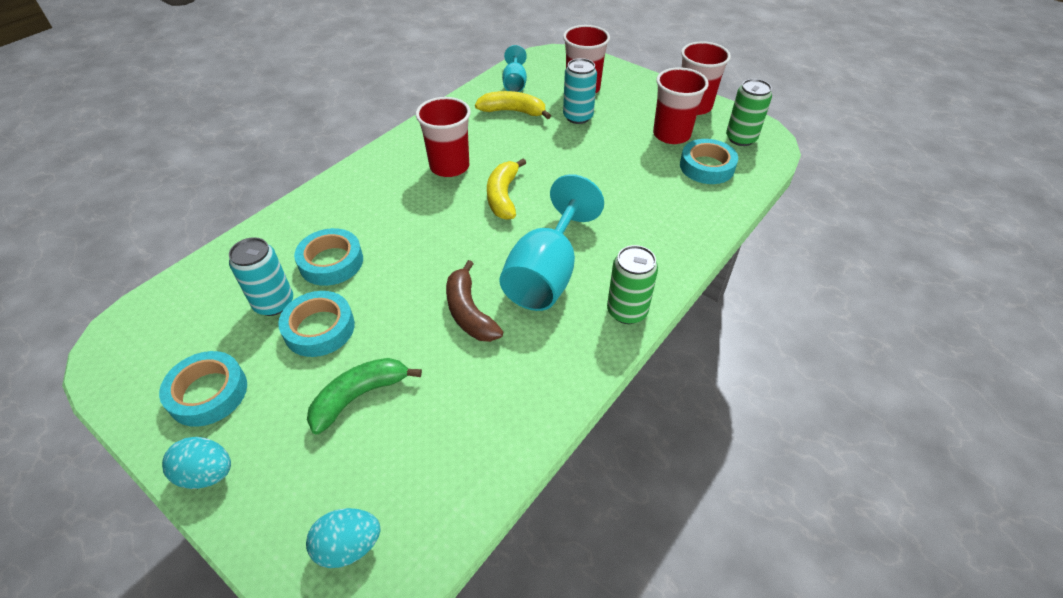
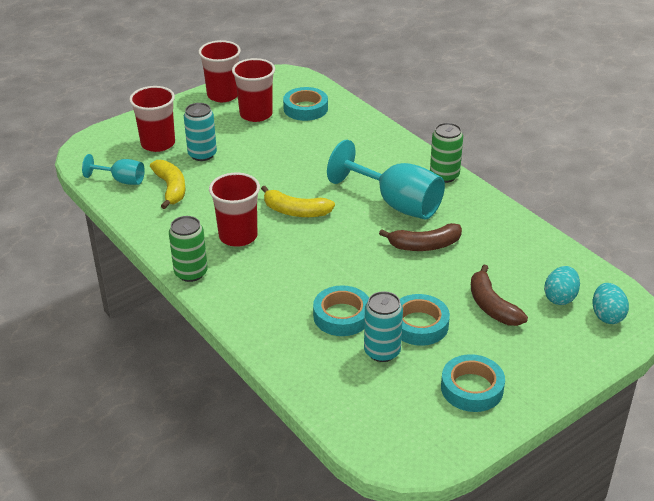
camera: 75 degrees left, 10 degrees down
(207, 474) = (546, 384): turquoise egg -> turquoise egg (560, 297)
(359, 396) = (492, 306): green banana -> brown banana
(513, 111) = (171, 188): yellow banana -> yellow banana turned 135 degrees clockwise
(741, 138) = (278, 85): green can -> green can (191, 273)

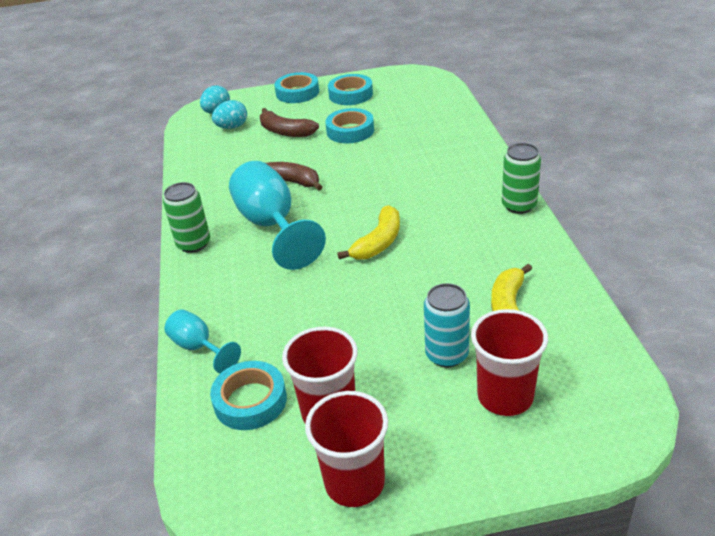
camera: 150 degrees left, 0 degrees up
(122, 180) = (573, 340): turquoise goblet -> turquoise goblet (198, 347)
(238, 236) = (455, 230): red cup -> none
(296, 211) = (378, 242): yellow banana -> yellow banana turned 75 degrees clockwise
(342, 316) = (403, 147): turquoise tape -> turquoise tape (297, 92)
(382, 351) = (392, 121): turquoise can -> none
(492, 306) = (285, 131): brown banana -> brown banana turned 120 degrees clockwise

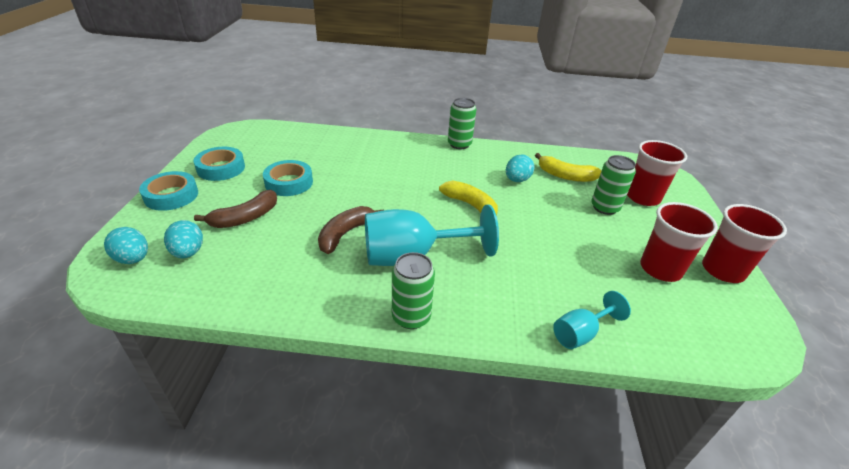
camera: 80 degrees left, 0 degrees up
(250, 401) = (649, 309): turquoise tape -> none
(447, 354) = (604, 208): turquoise can -> green can
(462, 267) = (517, 180): none -> turquoise egg

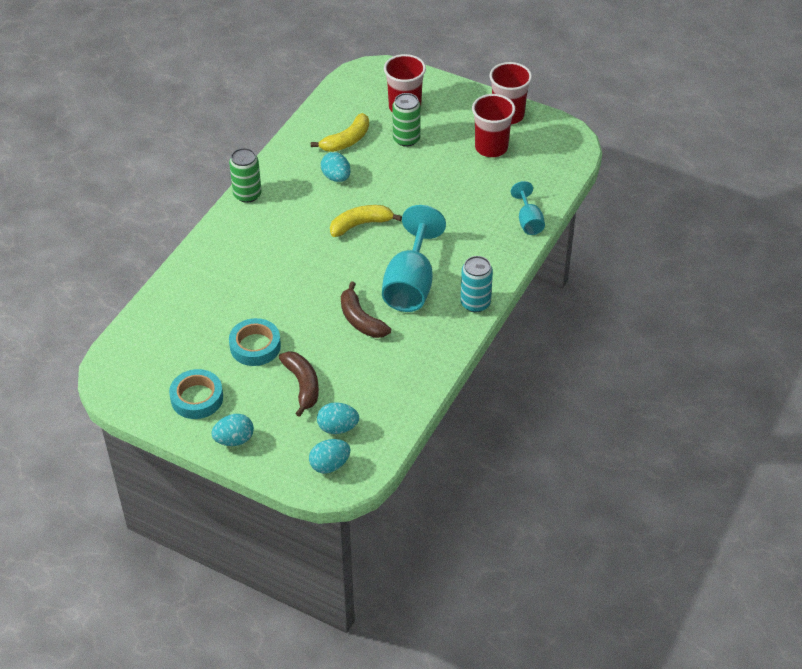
camera: 65 degrees left, 10 degrees up
(171, 195) = (234, 440): turquoise tape -> turquoise egg
(411, 317) = (475, 303): green can -> turquoise can

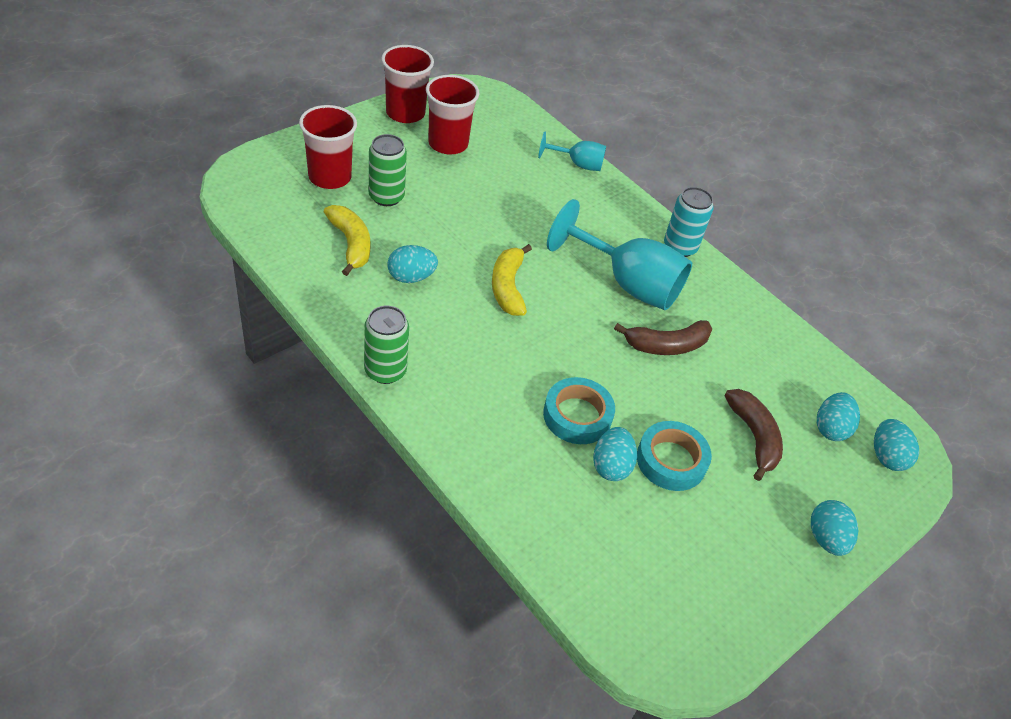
camera: 75 degrees left, 0 degrees up
(197, 398) = (742, 556): turquoise tape -> turquoise tape (577, 415)
(233, 318) = (611, 466): none -> turquoise egg
(302, 385) = (754, 437): brown banana -> brown banana turned 75 degrees clockwise

